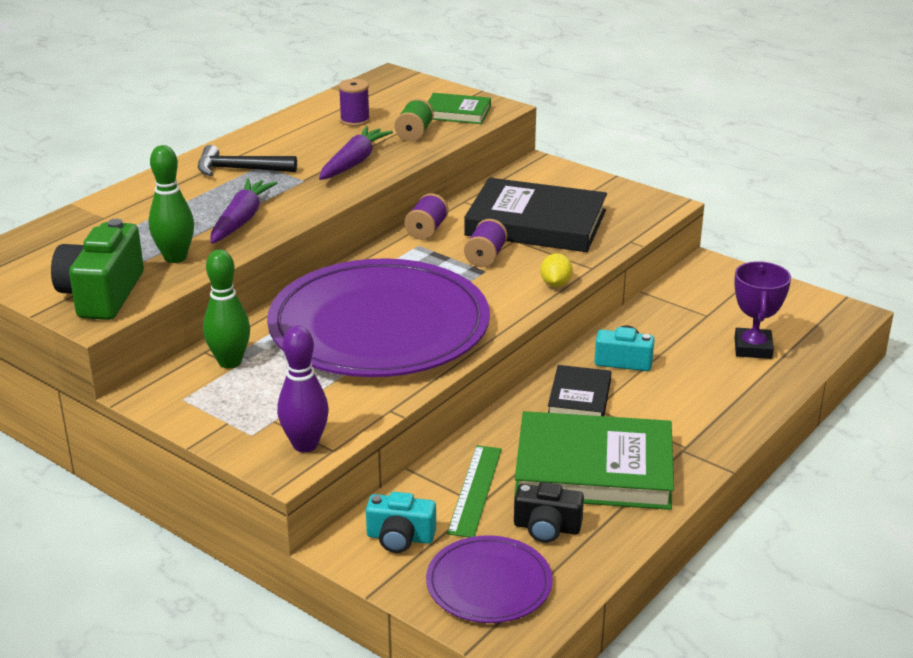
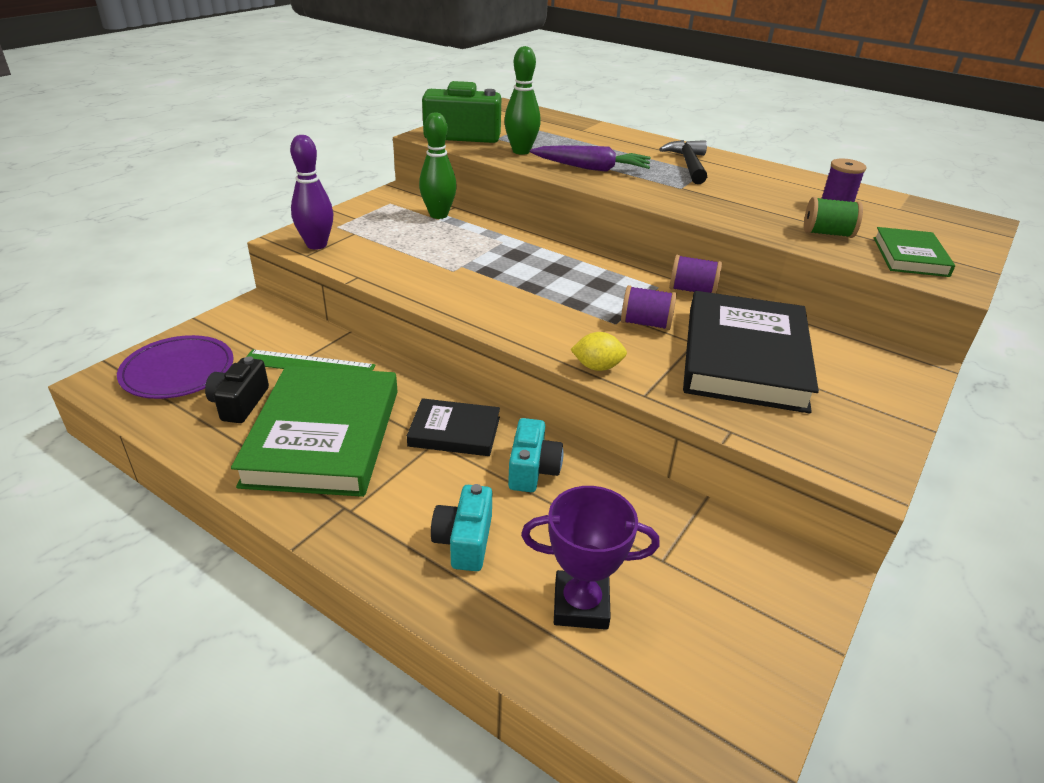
camera: 85 degrees right, 5 degrees up
(354, 162) = (733, 206): purple carrot -> none
(379, 326) = (495, 269): purple plate -> none
(400, 537) = (257, 329): turquoise camera -> turquoise camera (464, 541)

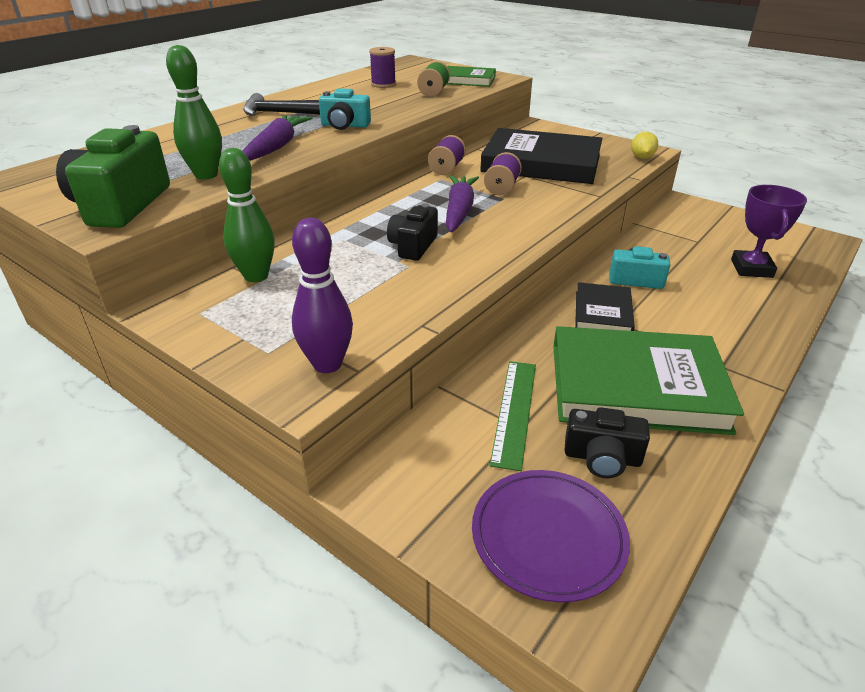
camera: 85 degrees left, 0 degrees up
(464, 541) = (725, 308): turquoise camera -> turquoise camera (345, 125)
(490, 272) = (413, 246): none -> black camera
(572, 295) = (459, 211): none -> purple carrot
(597, 367) = (570, 208): yellow lemon -> yellow lemon (642, 157)

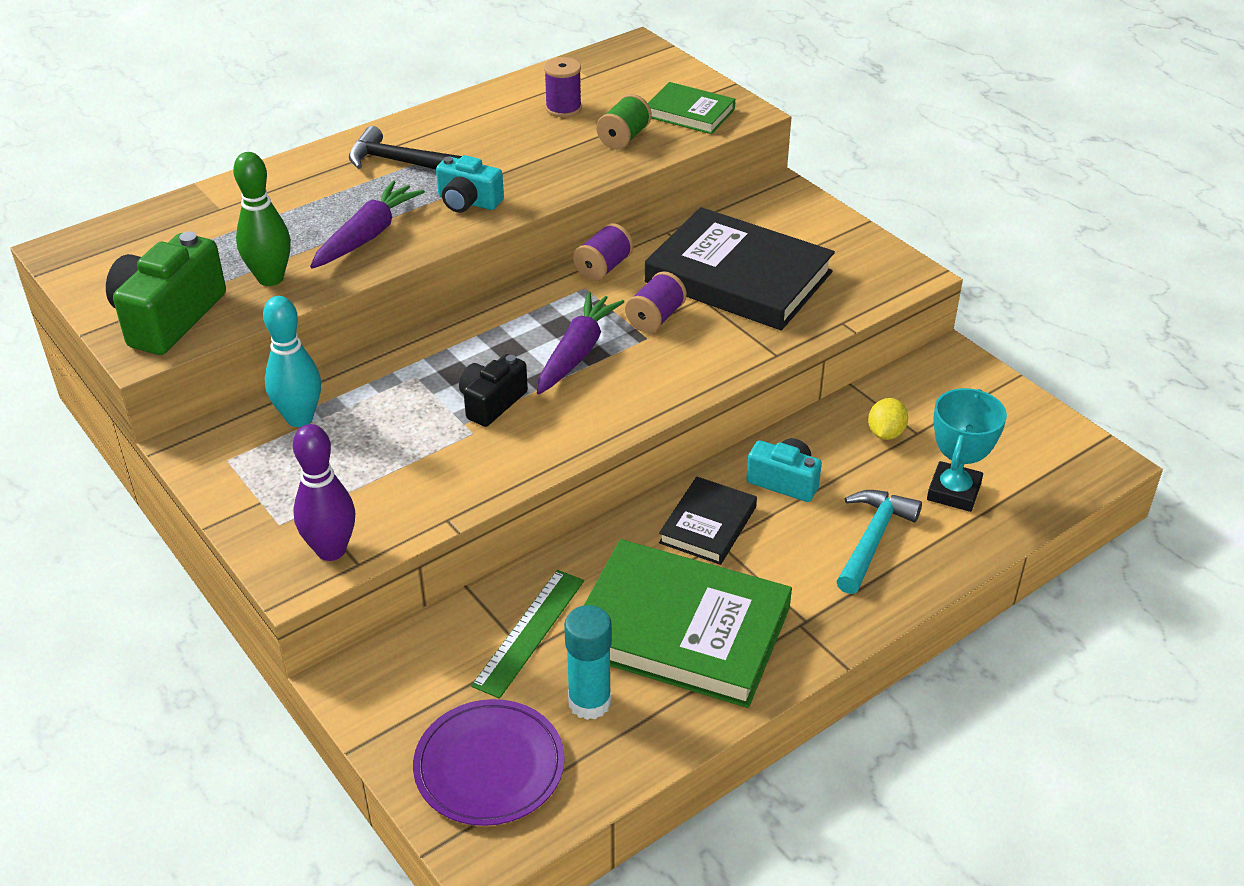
camera: 15 degrees right, 5 degrees up
(256, 276) = (300, 418): green bowling pin -> turquoise bowling pin
(602, 458) = (589, 702): black camera -> turquoise glue stick
(642, 157) = (890, 287): yellow lemon -> yellow lemon (885, 433)
(724, 303) = (872, 539): none -> turquoise hammer
(751, 268) = (953, 492): purple trophy -> turquoise trophy

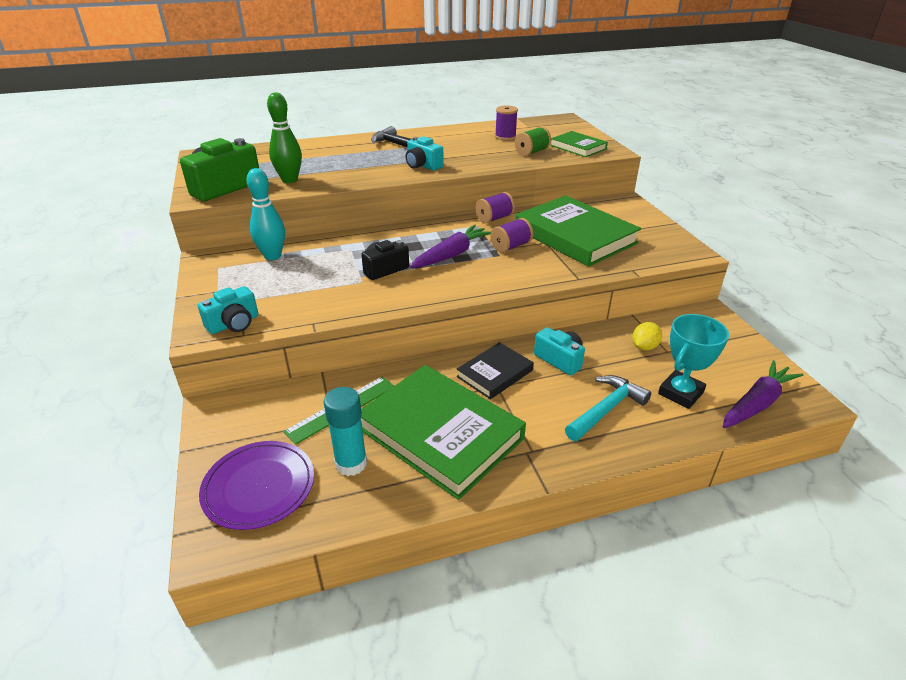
camera: 20 degrees right, 5 degrees down
(331, 550) = (234, 324): purple bowling pin -> turquoise camera
(367, 235) = (356, 171): purple carrot -> purple carrot (756, 403)
(738, 277) = (575, 236): black book -> green book

